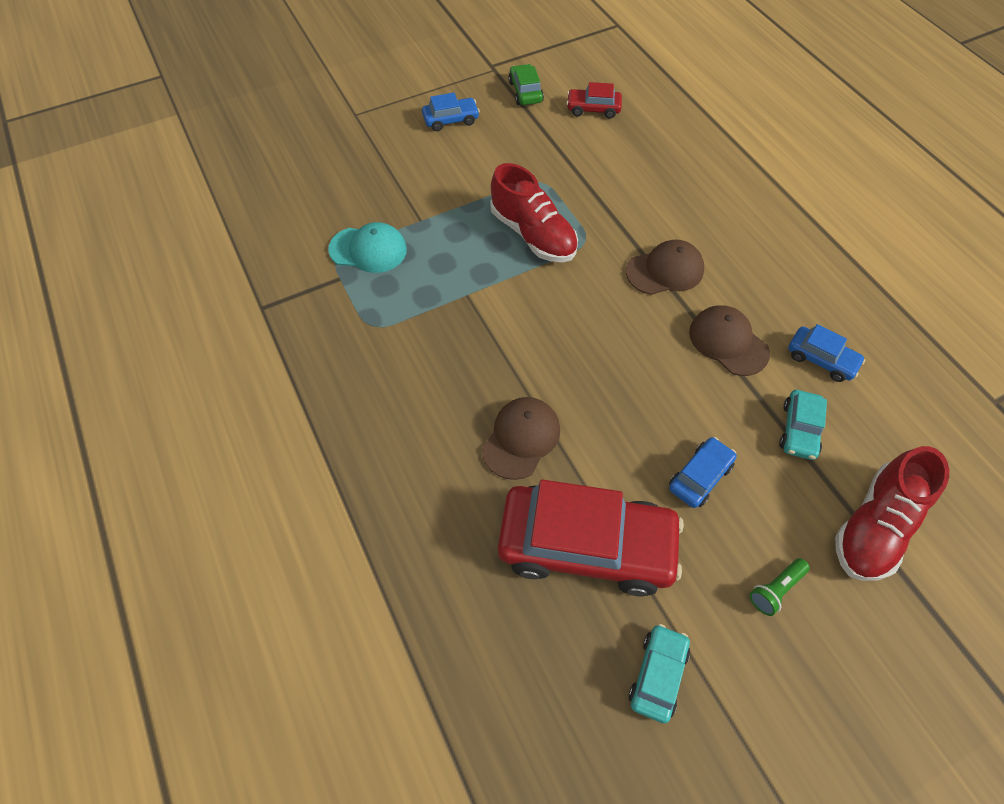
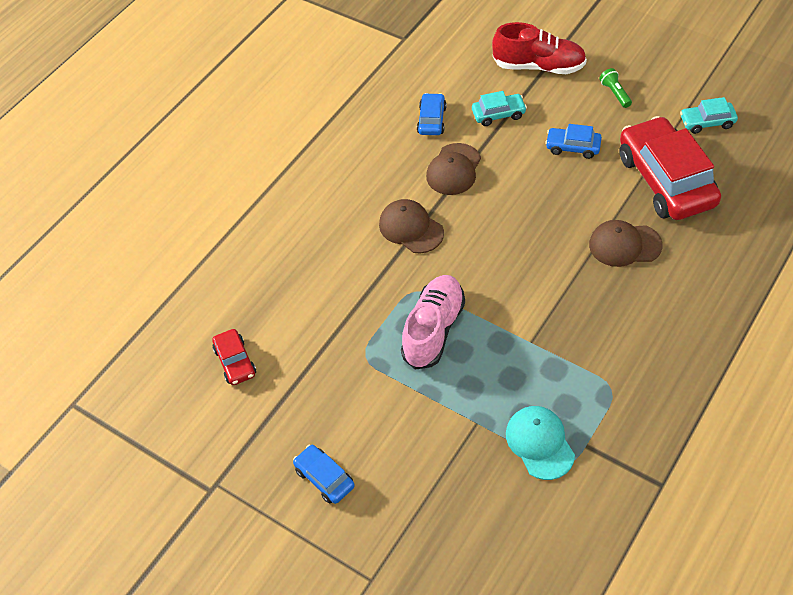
camera: 115 degrees left, 5 degrees down
(525, 92) = (240, 433): green car -> none
(533, 234) = (433, 329): red shoe -> pink shoe
(775, 589) = (615, 93): green flashlight -> green flashlight turned 135 degrees counterclockwise

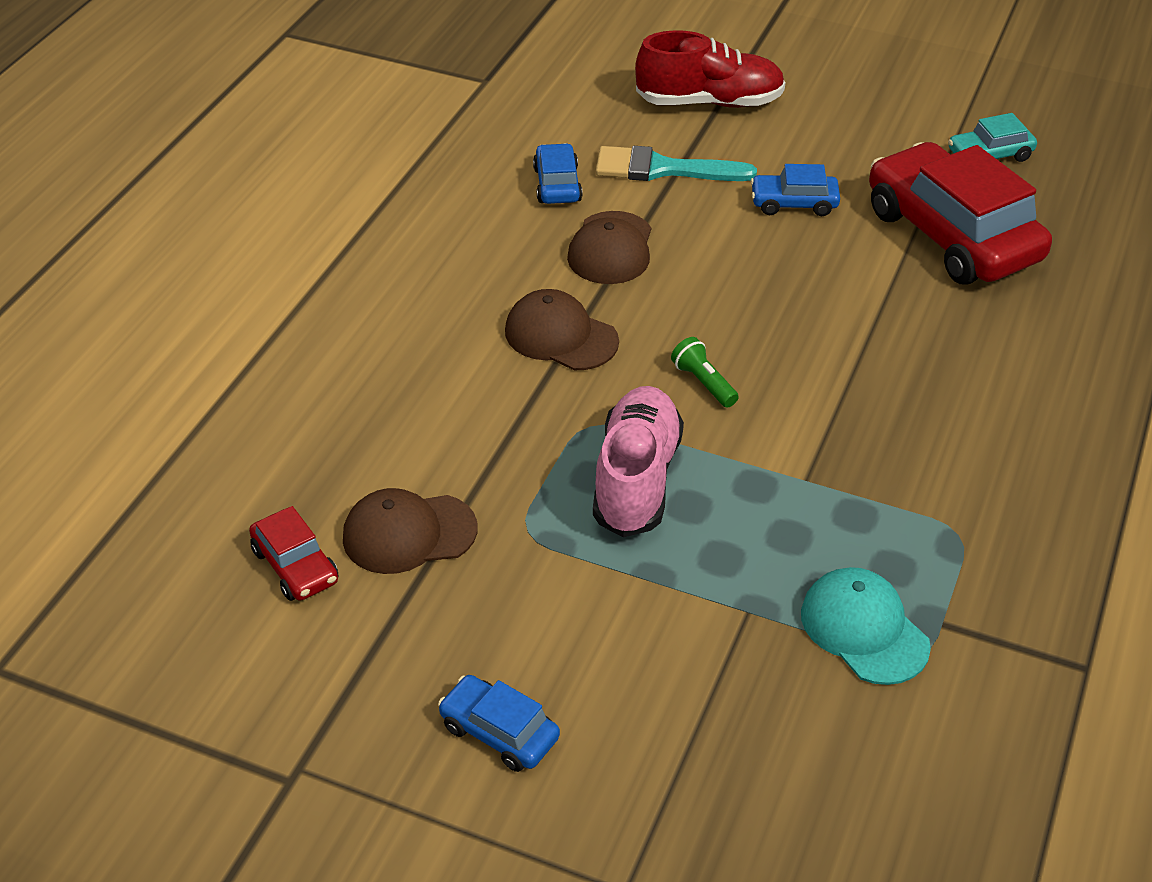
camera: 15 degrees left, 10 degrees down
(498, 114) = (663, 169): turquoise car -> turquoise brush
(615, 93) = (838, 129): green flashlight -> green flashlight (704, 383)
(624, 245) = (916, 327): brown cap -> brown cap (409, 533)

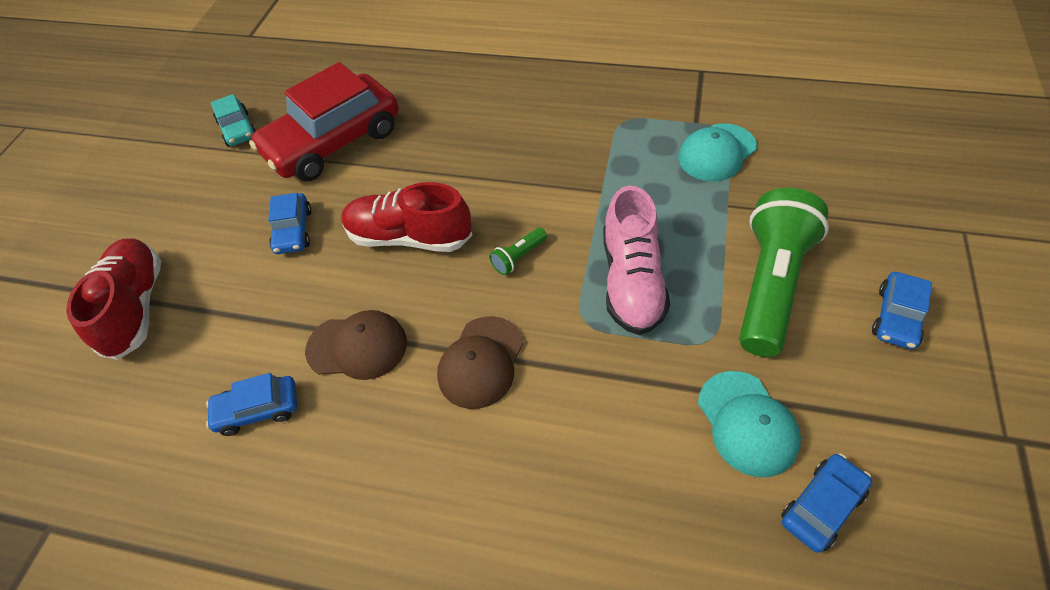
camera: 95 degrees left, 10 degrees up
(295, 566) = (822, 506): red car -> blue car
(409, 533) = (747, 423): brown cap -> turquoise cap
(591, 614) = (770, 285): none -> green flashlight
(636, 479) = (632, 281): pink shoe -> pink shoe turned 90 degrees counterclockwise
(663, 169) = (239, 326): turquoise brush -> none
(761, 294) = (409, 237): none -> red shoe

